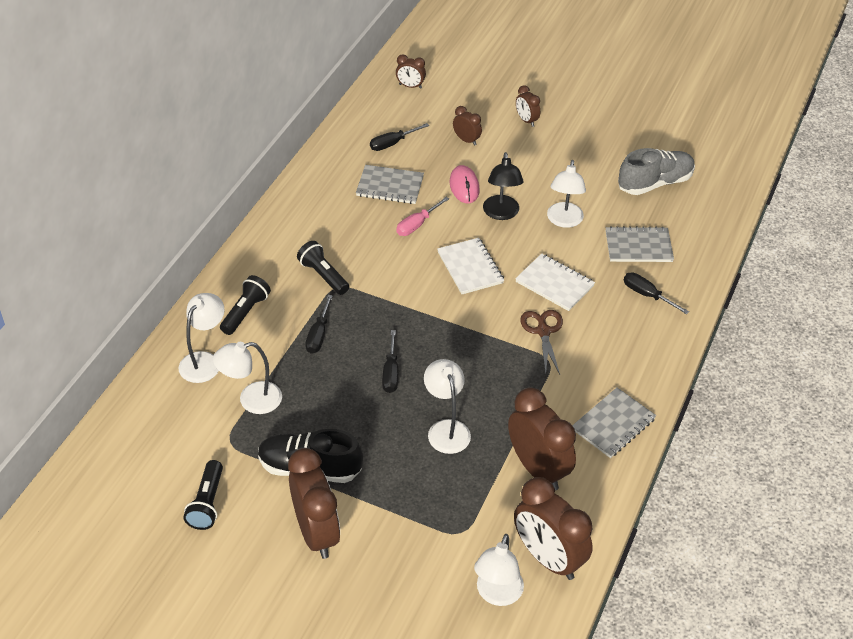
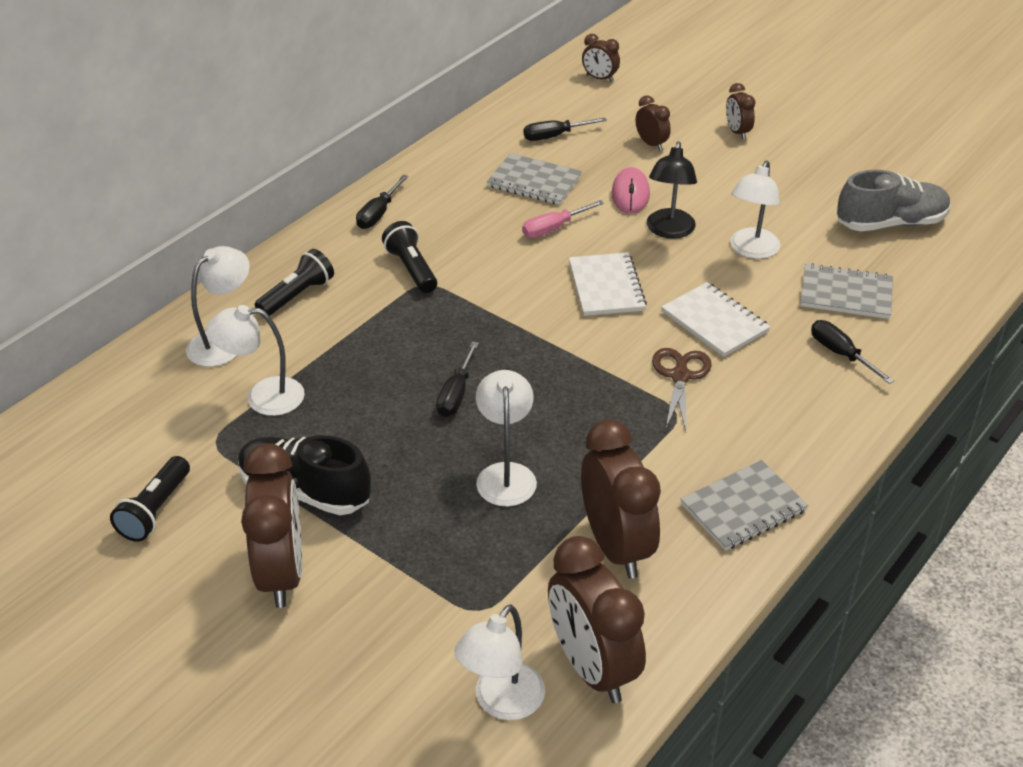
camera: 15 degrees right, 5 degrees down
(318, 335) = (378, 335): black screwdriver -> black screwdriver (378, 214)

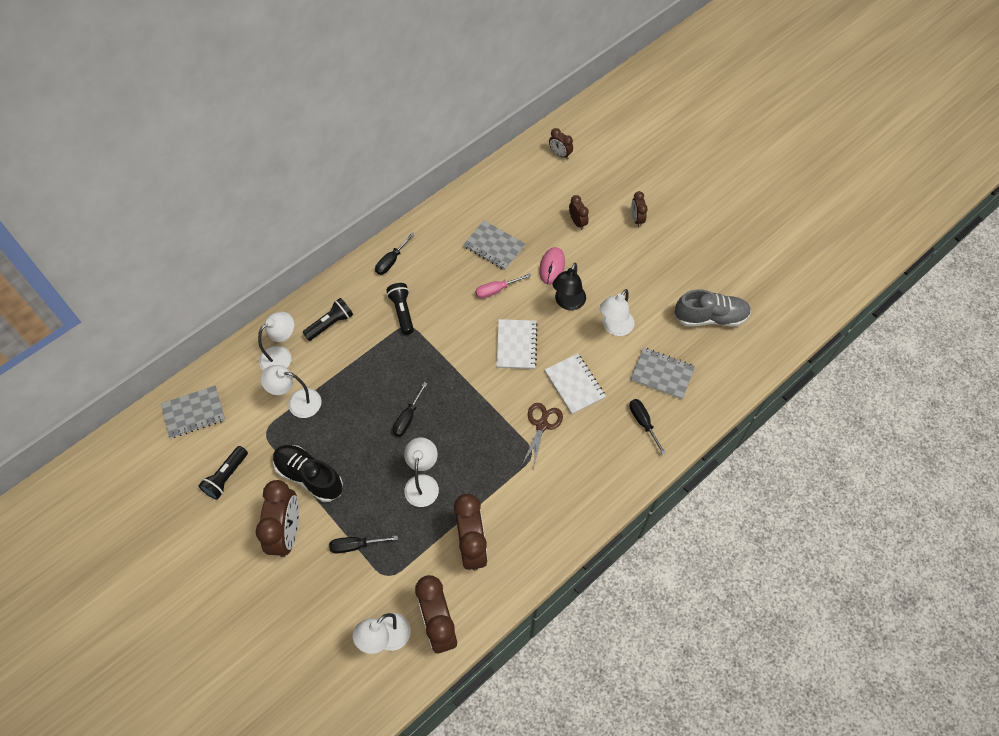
camera: 10 degrees right, 20 degrees up
(554, 136) = (516, 206): black screwdriver -> black screwdriver (355, 545)
(743, 508) = (550, 530): grey notebook -> grey notebook (194, 413)

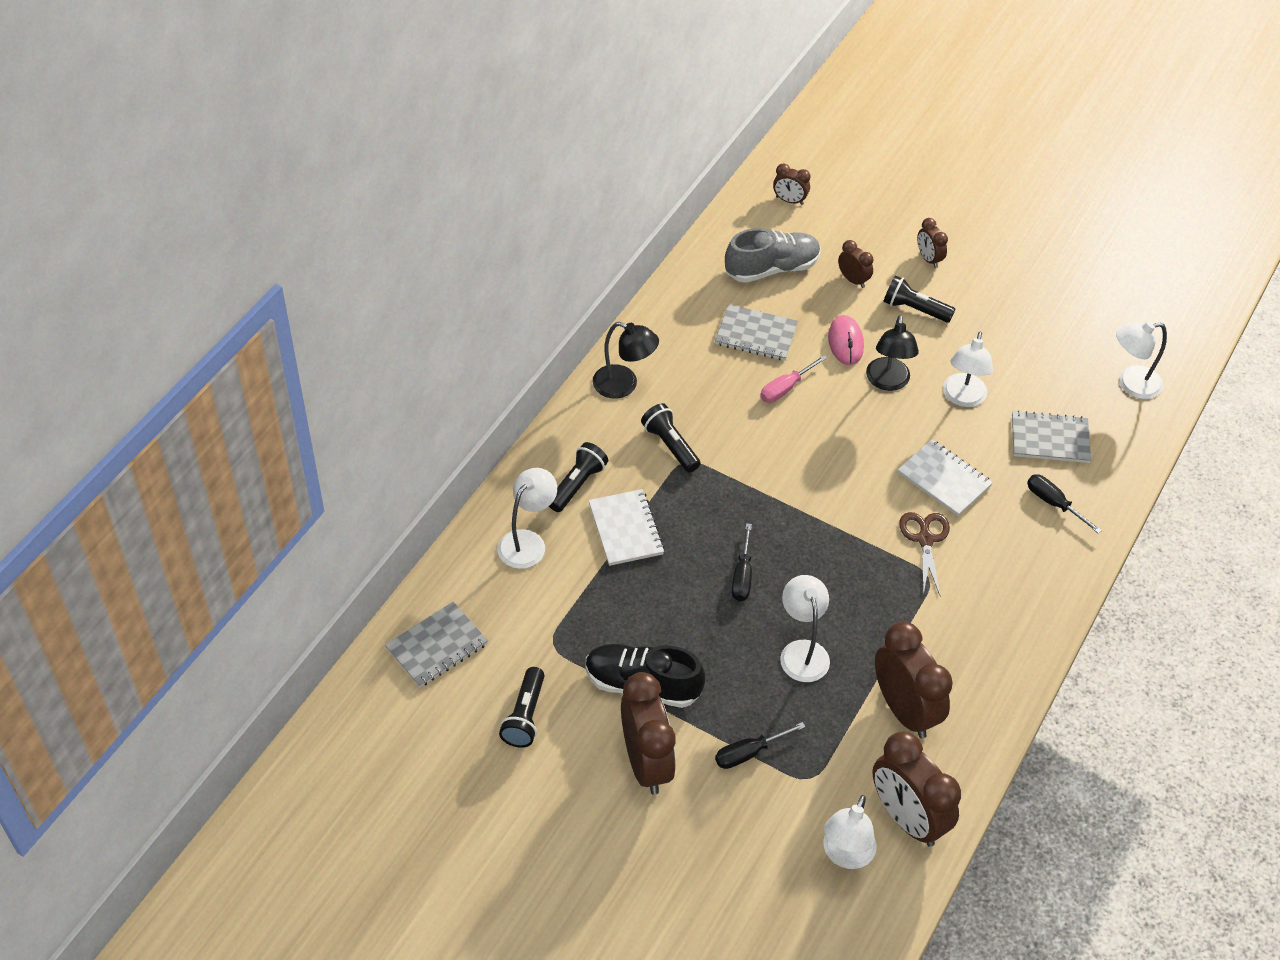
camera: 20 degrees left, 10 degrees down
(297, 402) = (579, 595): white lamp -> white lamp (1131, 384)
(391, 261) = (624, 385): black screwdriver -> black lamp
(516, 345) = (845, 450): white notebook -> white notebook (626, 529)
(610, 254) = (914, 309): none -> black flashlight
(710, 317) = (1078, 356): grey shoe -> grey shoe (771, 268)

